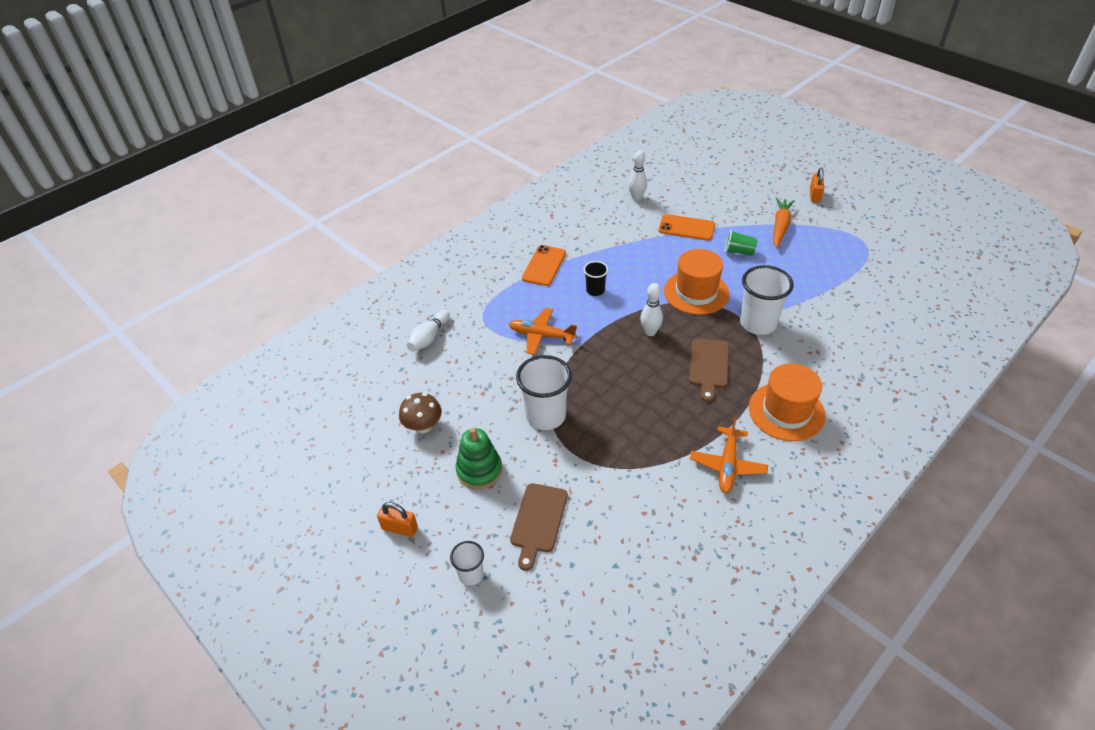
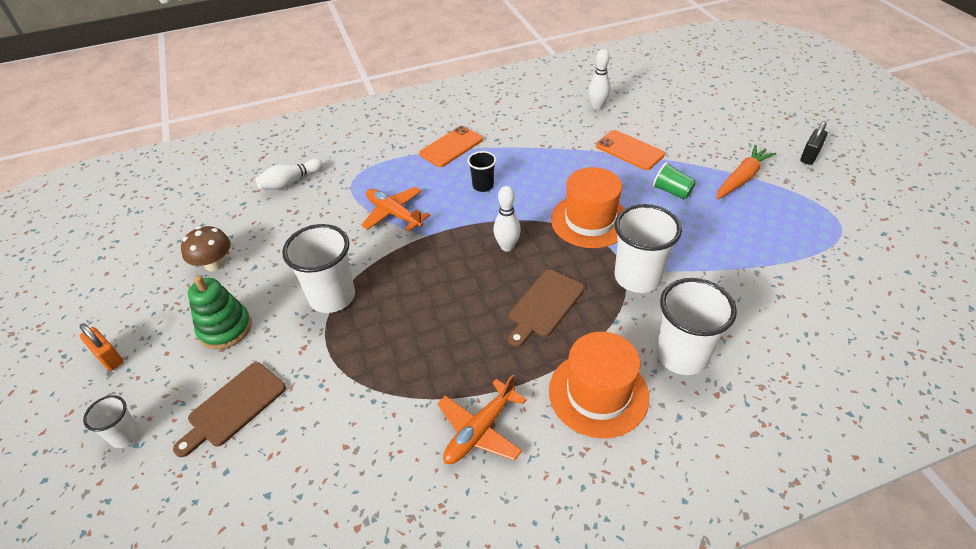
camera: 25 degrees right, 0 degrees up
(814, 195) = (809, 156): orange padlock -> black padlock
(821, 367) = (681, 355): none -> white cup

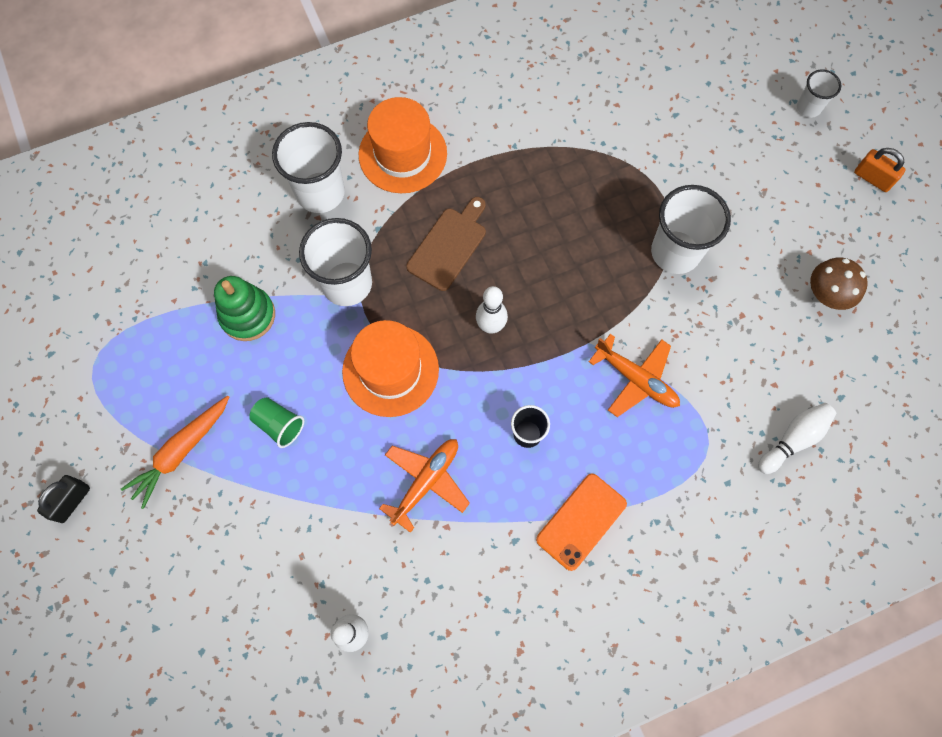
camera: 175 degrees right, 25 degrees up
(225, 328) = (773, 212): green stacking toy -> green stacking toy (248, 315)
(233, 407) = (726, 134): brown cutting board -> none
(480, 430) = (505, 120): orange plane -> orange plane (426, 482)
(629, 150) = (320, 513): orange phone -> none

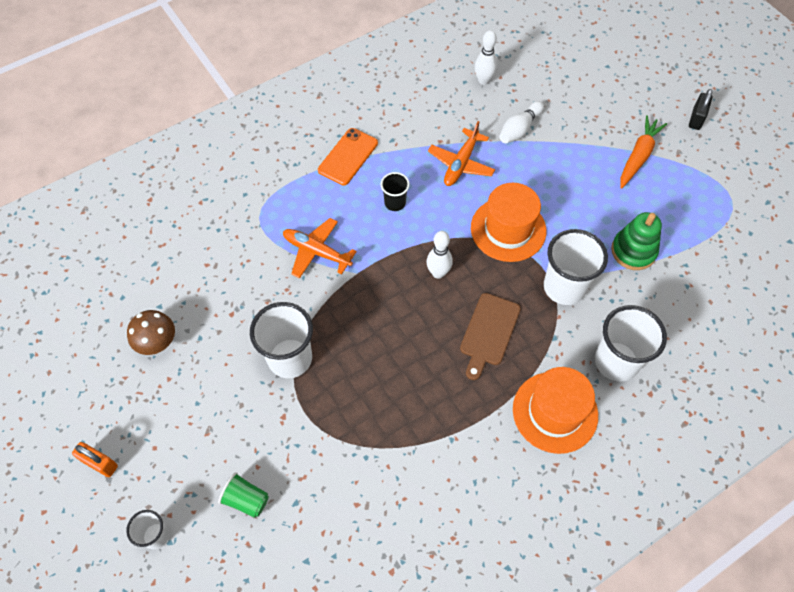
camera: 170 degrees right, 10 degrees down
(279, 425) = (577, 182): green cup -> green cup (246, 499)
(793, 439) = (194, 228): white bowling pin -> white bowling pin (519, 129)

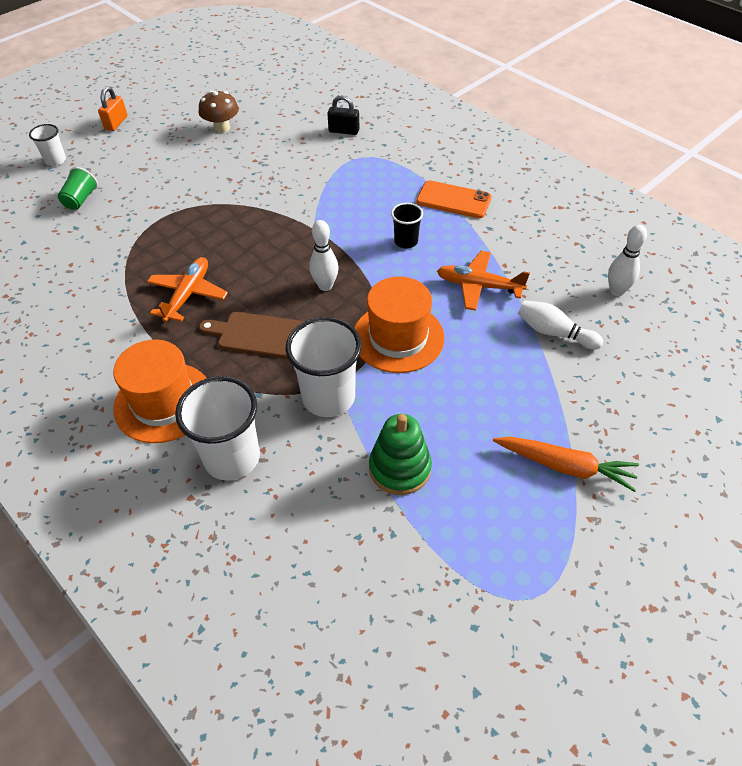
camera: 80 degrees right, 10 degrees down
(290, 358) = (213, 201): white cup -> none
(317, 252) = (331, 198): orange plane -> orange plane (188, 294)
(696, 118) = (675, 543): black padlock -> black padlock (344, 131)

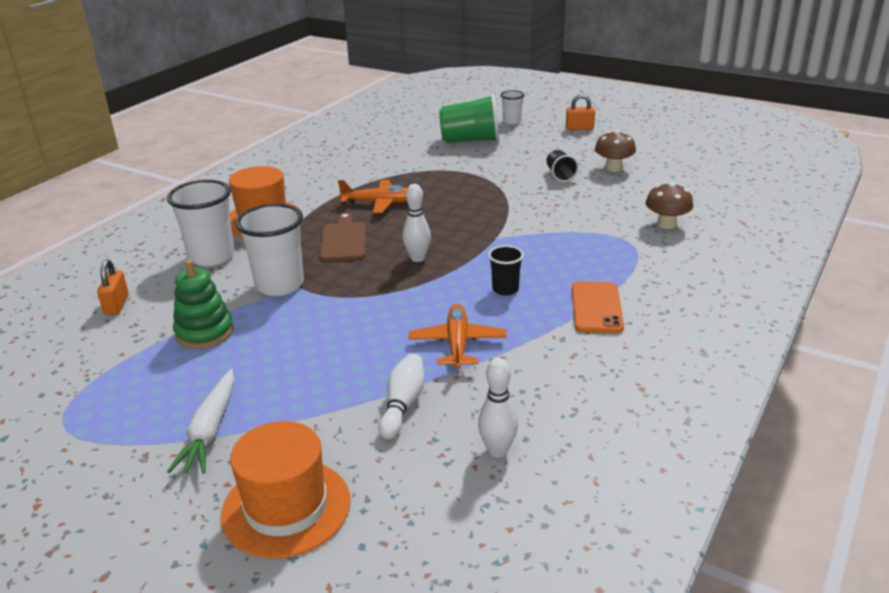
camera: 75 degrees right, 20 degrees down
(80, 199) = (470, 140): green cup -> green cup, size x1.88
(213, 161) = (560, 175): none -> black cup
(306, 559) = (116, 305): none -> orange padlock
(344, 131) = (666, 224): black padlock -> brown mushroom
(398, 337) = (363, 307): orange hat -> orange hat (286, 507)
(565, 466) = (210, 430): orange carrot -> white carrot

